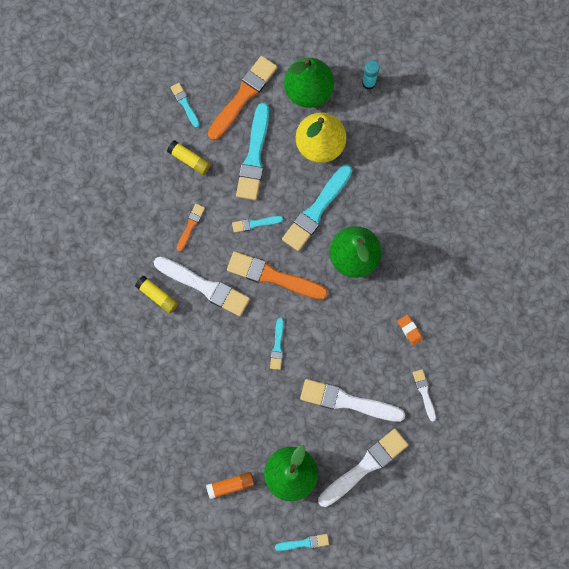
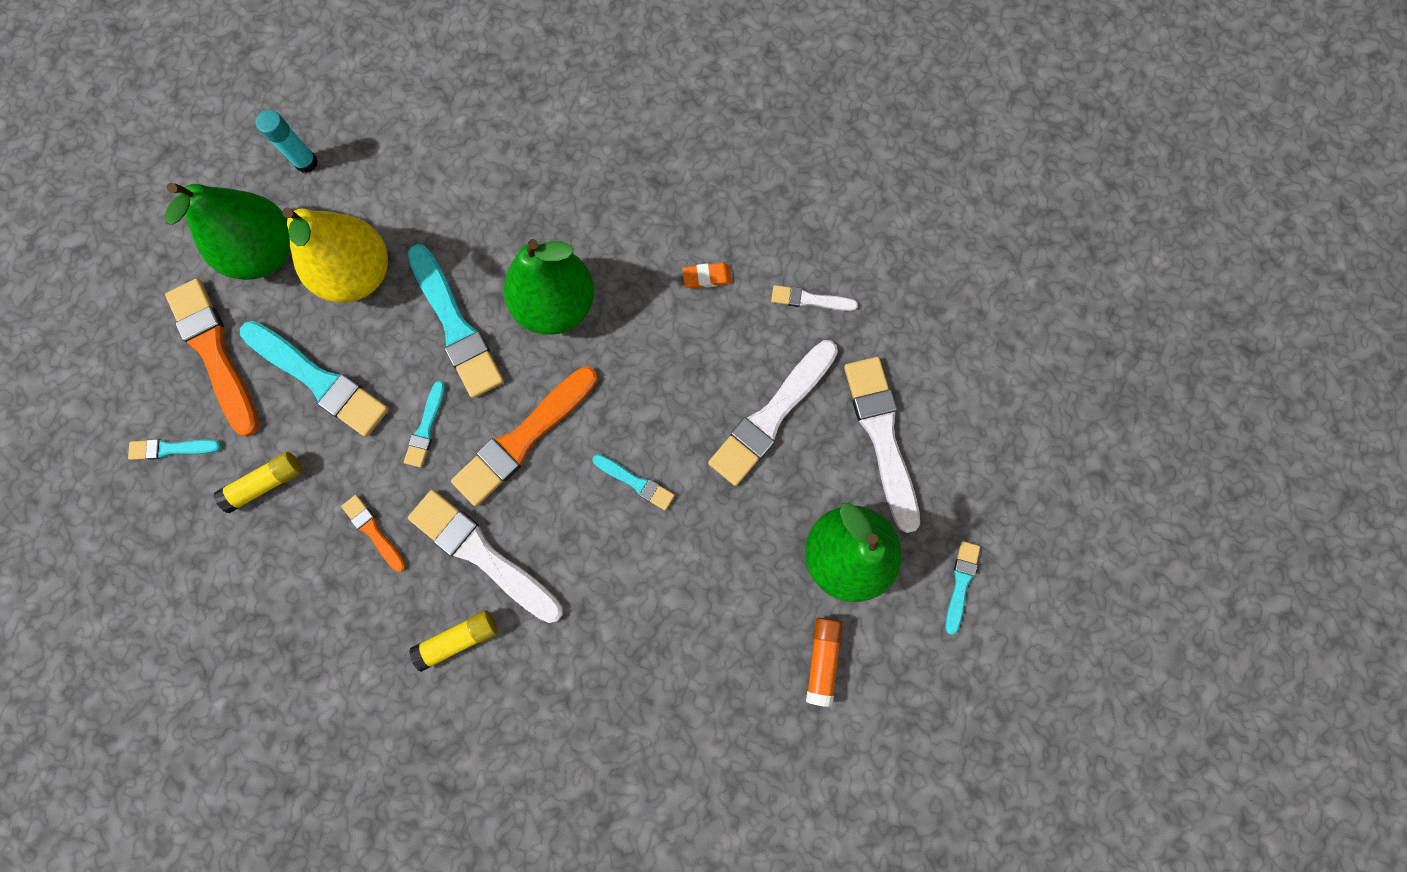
camera: 65 degrees left, 0 degrees up
(204, 286) = (483, 554): white brush -> white brush turned 105 degrees counterclockwise

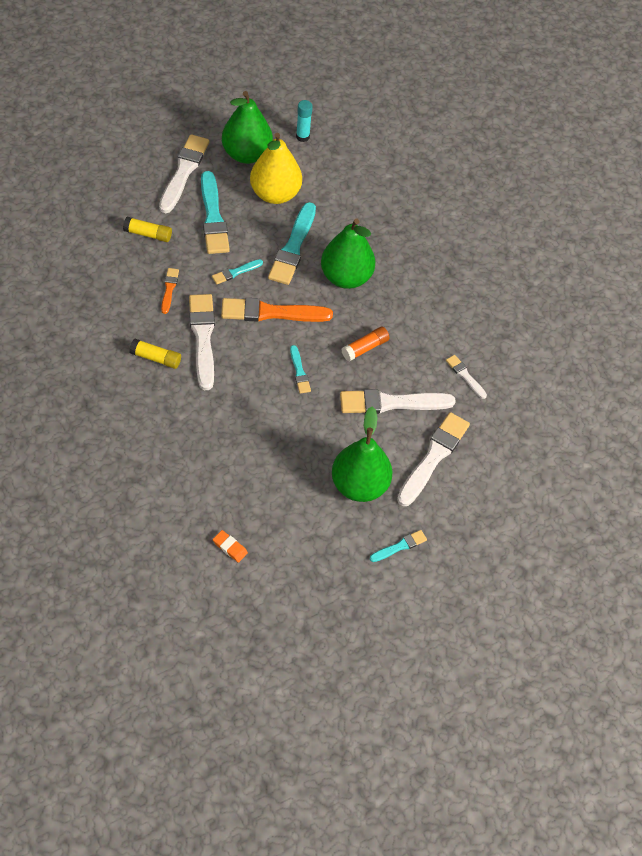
camera: 40 degrees right, 20 degrees down
(172, 448) = (127, 190): turquoise brush -> none
(215, 353) = (184, 172): orange brush -> white brush
(707, 277) = (427, 326): orange eraser -> orange eraser (230, 547)
(822, 659) = (299, 513): orange glue stick -> orange glue stick (365, 348)

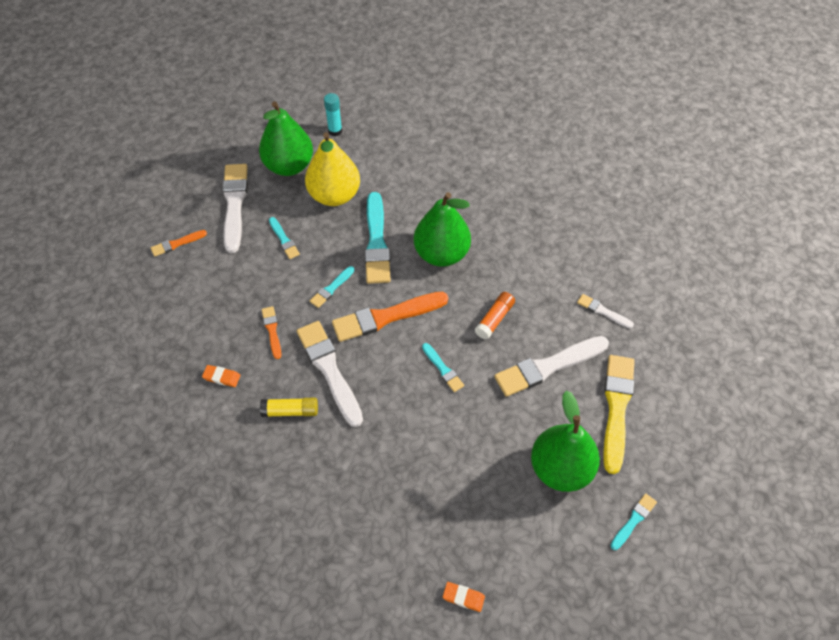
camera: 15 degrees left, 0 degrees up
(111, 311) = (221, 377): none -> orange eraser
(120, 189) = (177, 243): none -> orange brush
(148, 234) = (225, 280): yellow glue stick -> none
(213, 217) = (284, 239): turquoise brush -> turquoise brush, size x0.50
(433, 457) = (616, 408): white brush -> yellow brush

